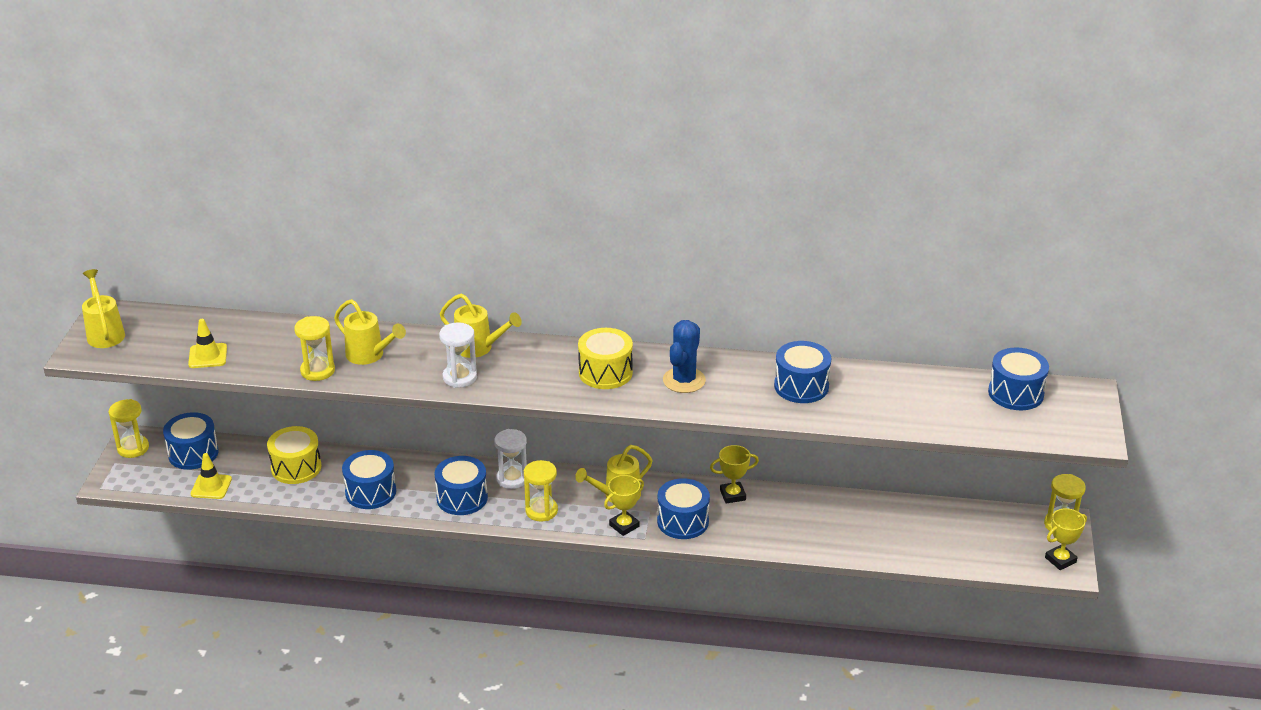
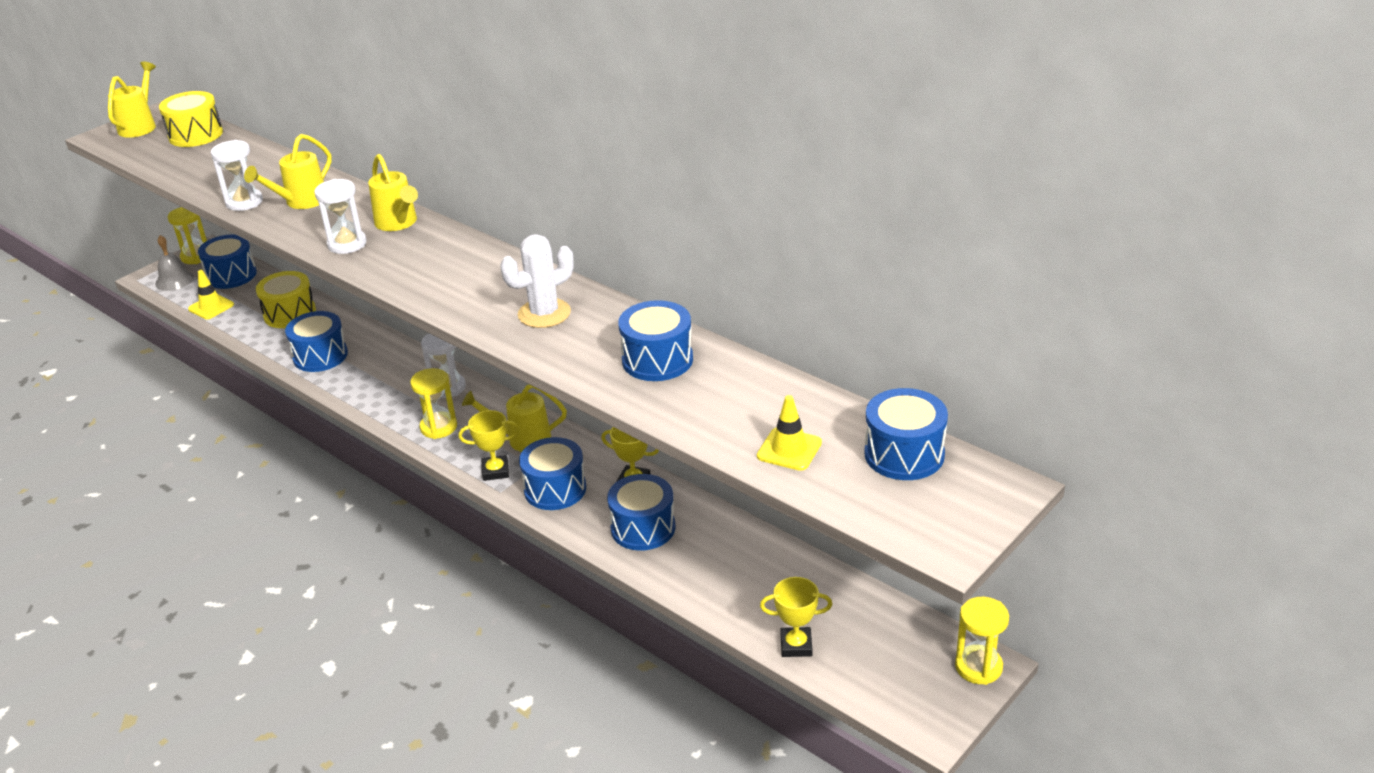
camera: 35 degrees right, 0 degrees up
(140, 476) = (174, 280): none -> grey bell
(208, 356) = (183, 165): yellow traffic cone -> yellow traffic cone (789, 449)
(317, 371) = (244, 202): yellow hourglass -> white hourglass
(369, 355) = (301, 202): yellow watering can -> yellow watering can turned 60 degrees clockwise
(462, 498) = (386, 389): blue drum -> blue drum (643, 528)
(605, 372) = (479, 281): yellow drum -> yellow drum (196, 135)
(684, 380) = (544, 313): blue cactus -> white cactus
(1060, 560) = (934, 710): yellow trophy -> yellow trophy (796, 645)

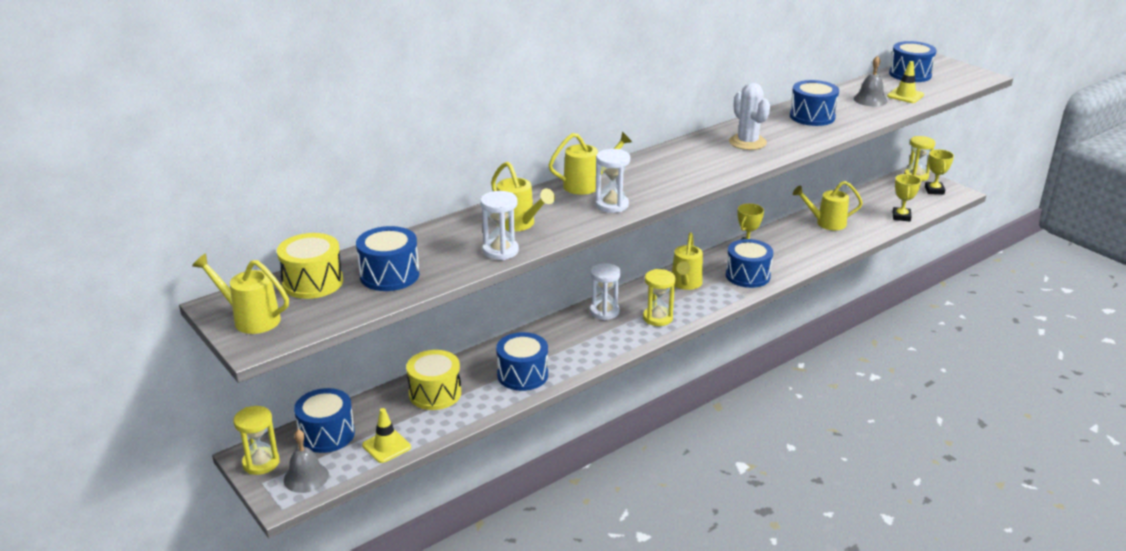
camera: 80 degrees left, 5 degrees down
(495, 471) = (721, 297): yellow trophy -> yellow trophy (934, 190)
(643, 528) = (794, 249): blue drum -> blue drum (389, 275)
(739, 557) = (826, 223): none -> yellow watering can
(753, 412) = (870, 100): none -> grey bell

